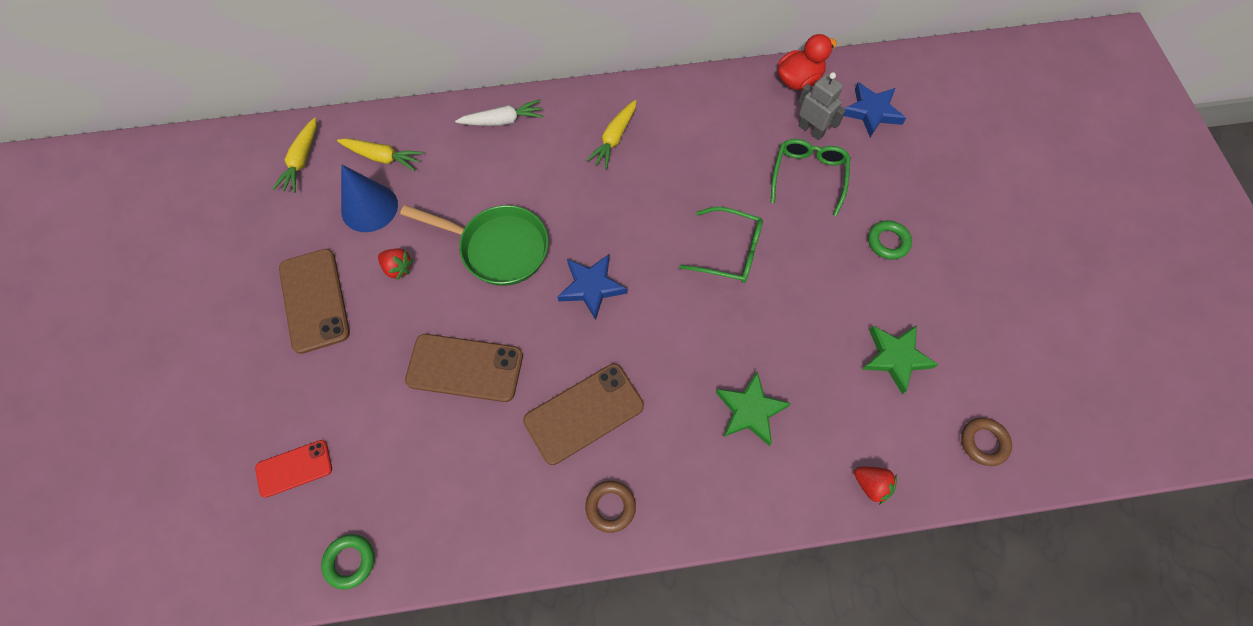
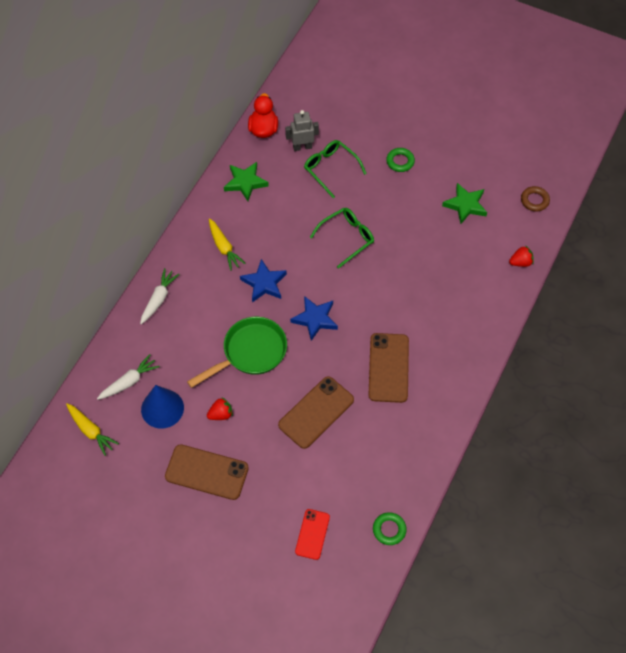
camera: 55 degrees left, 5 degrees down
(382, 157) = (129, 382): yellow carrot -> white carrot
(610, 507) = (449, 385): brown ring -> none
(750, 410) = (445, 289): green star -> green star (245, 182)
(871, 112) = (315, 110): blue star -> blue star (264, 283)

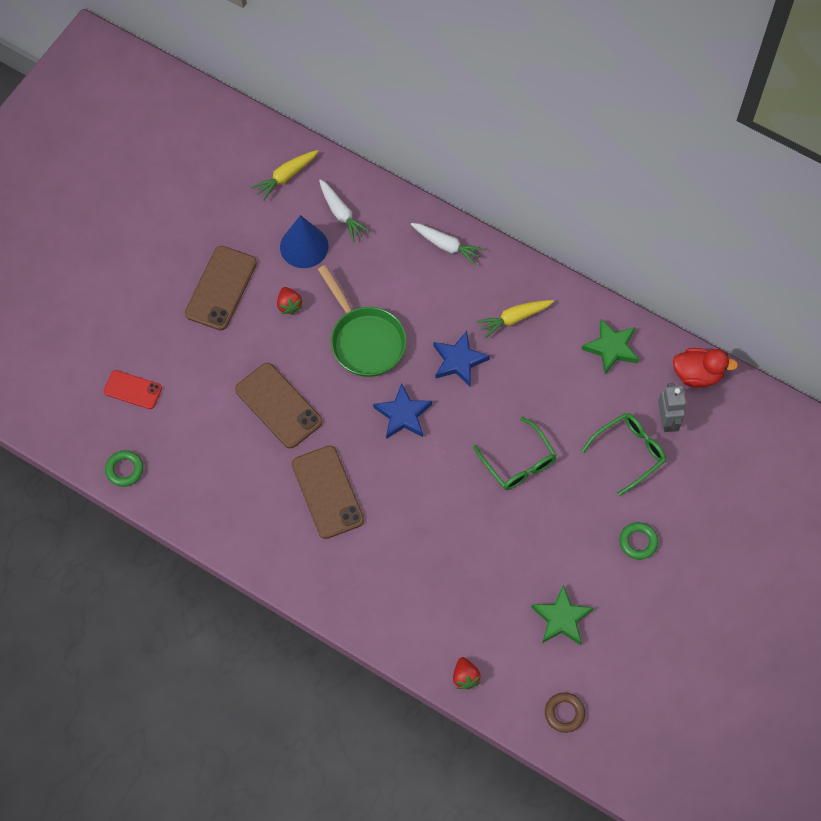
camera: 95 degrees right, 5 degrees up
(388, 368) = (327, 492): brown phone -> brown phone turned 60 degrees clockwise

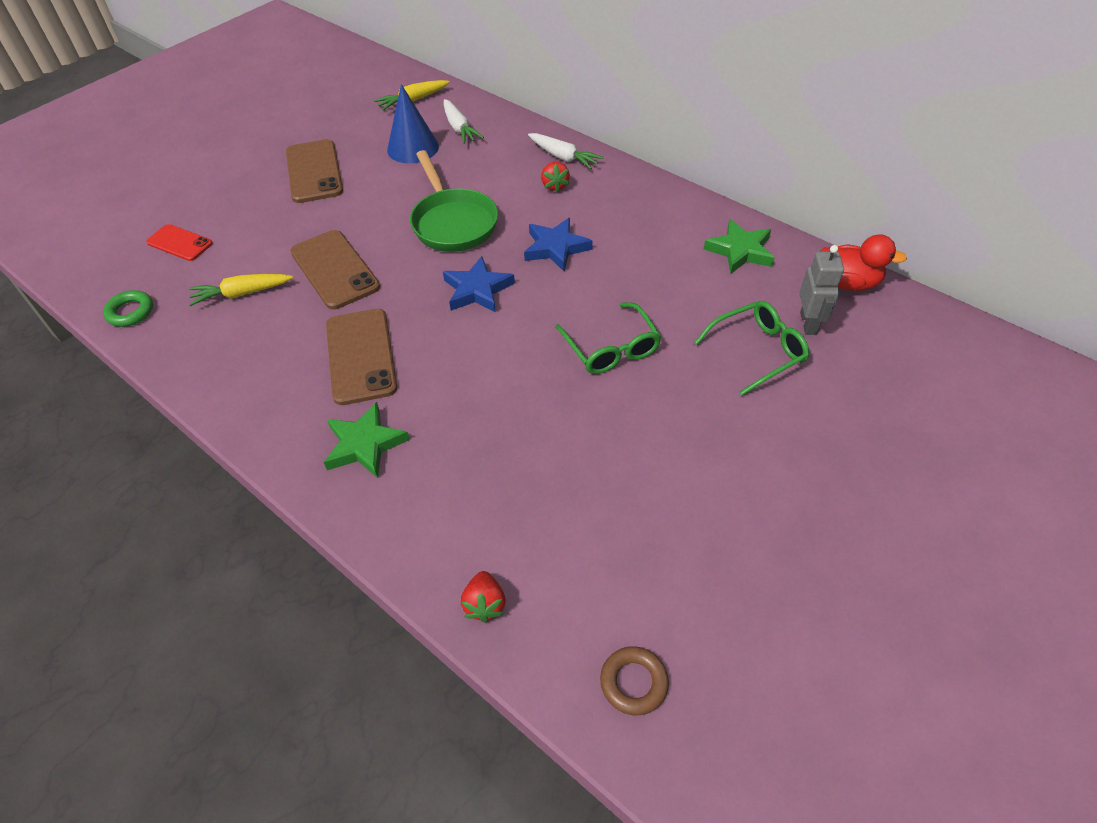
camera: 10 degrees right, 15 degrees down
(221, 288) = (314, 172): brown phone -> brown phone turned 45 degrees counterclockwise
(289, 305) = (380, 189): red strawberry -> red strawberry (554, 186)
(514, 318) = (627, 218): yellow carrot -> yellow carrot (242, 294)
(561, 618) = (646, 538): green star -> green star (365, 444)
(638, 542) = (766, 453): green ring -> none

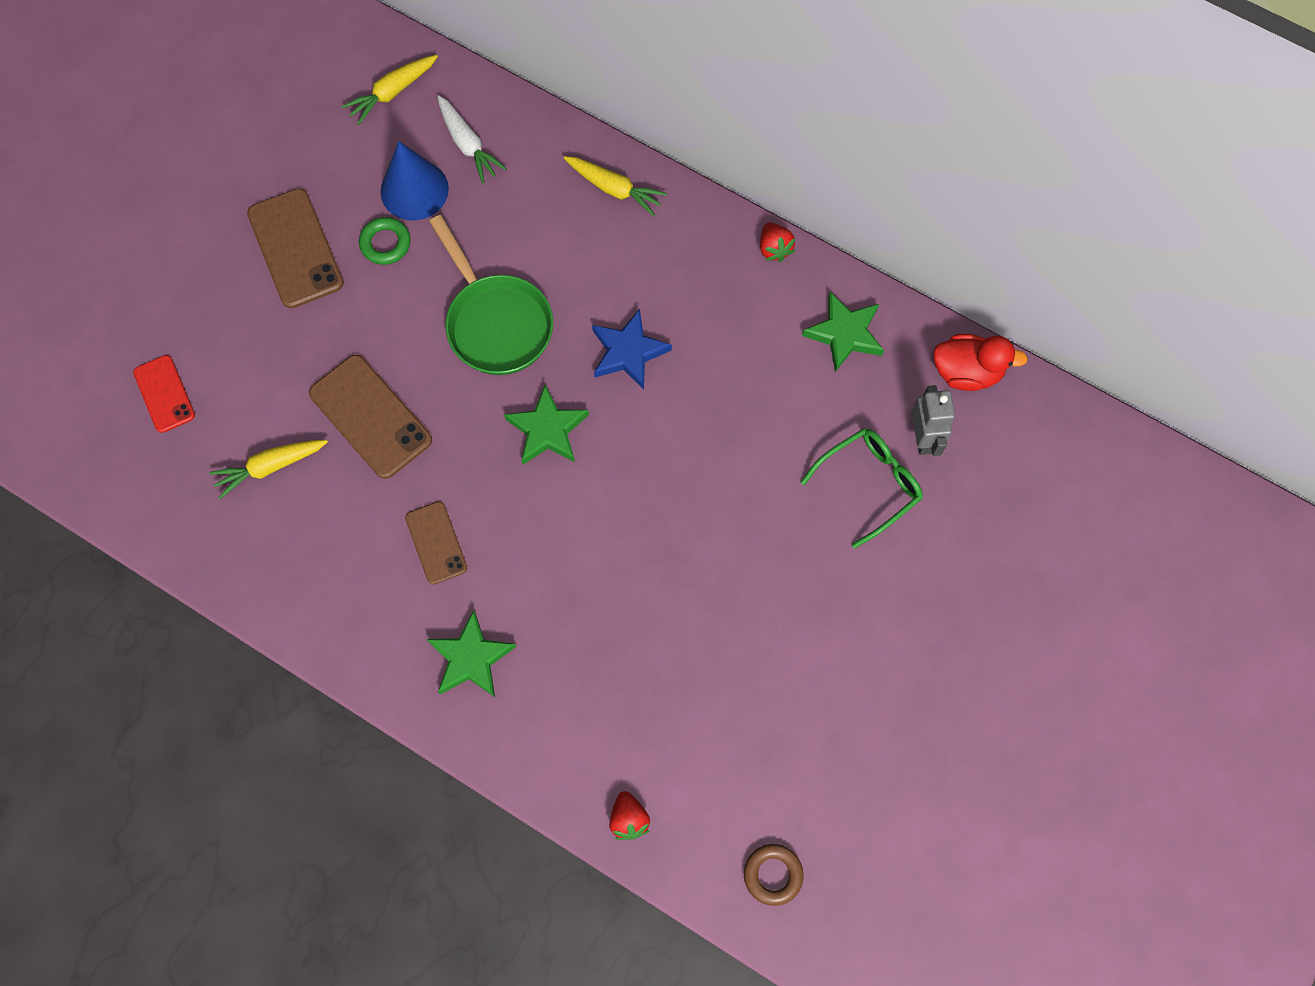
camera: 10 degrees left, 20 degrees up
(130, 312) = (147, 510): green ring -> green ring (385, 243)
(179, 243) = (164, 394): red phone -> red phone turned 45 degrees clockwise
(360, 356) = (436, 543): brown phone -> brown phone, size x0.61
(477, 290) = (547, 429): blue star -> green star
(554, 186) = (611, 244): red strawberry -> red strawberry (774, 248)
(563, 157) = (614, 189): white carrot -> yellow carrot
(611, 348) = (710, 498): green glasses -> none

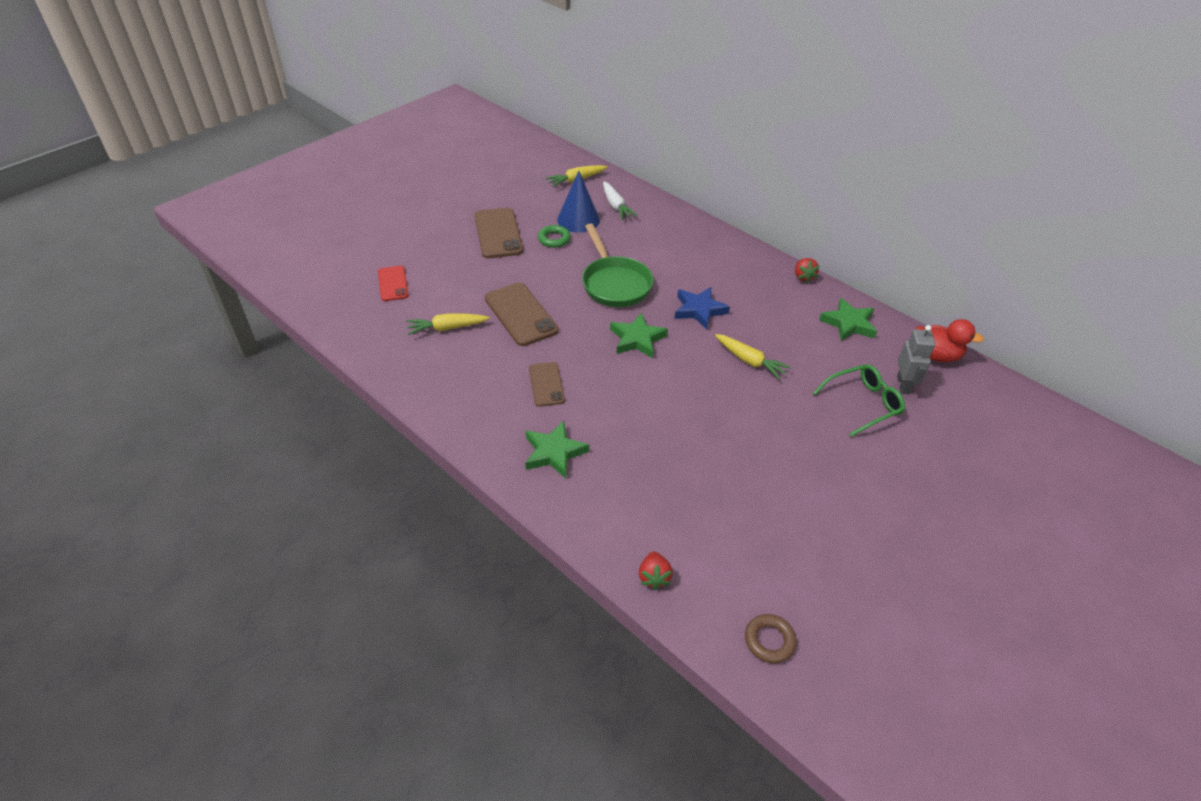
camera: 10 degrees right, 25 degrees down
(614, 189) = (703, 236): yellow carrot -> yellow carrot (749, 361)

